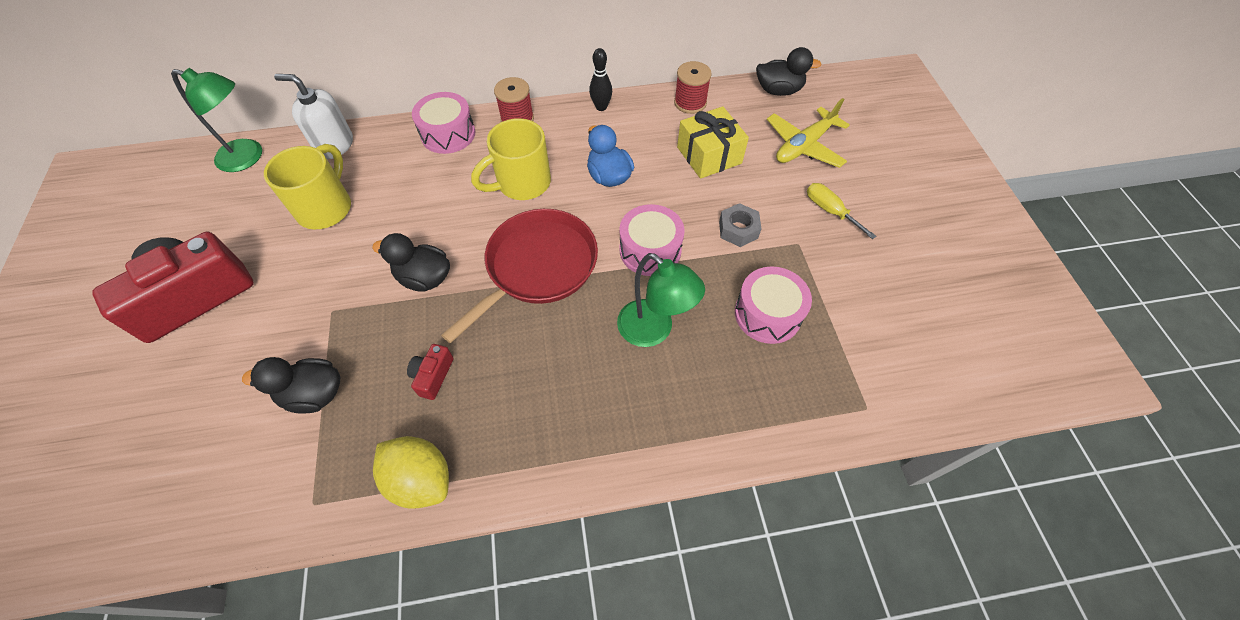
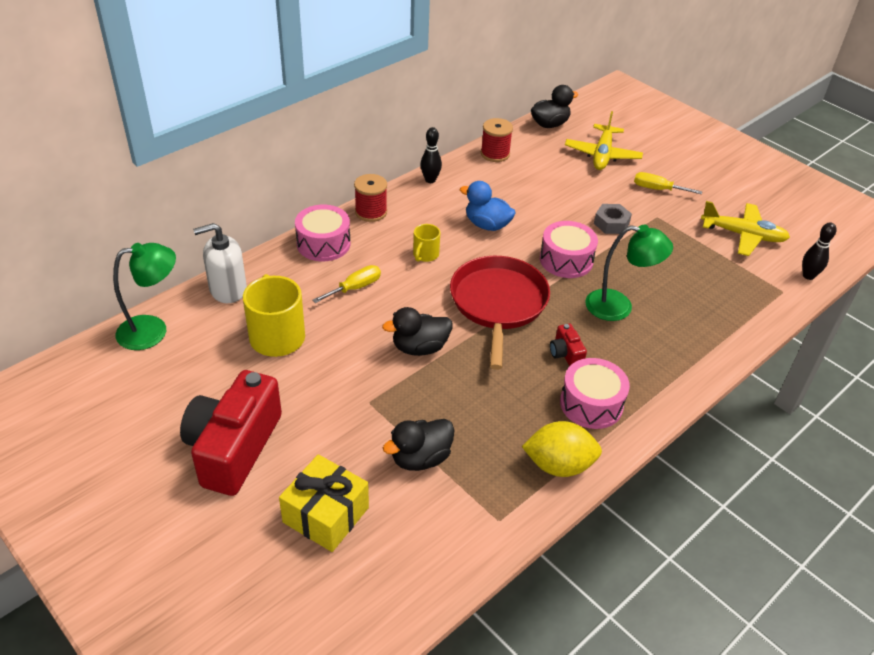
camera: 35 degrees left, 15 degrees down
(431, 189) = (355, 288): none -> yellow screwdriver
(433, 376) = (497, 404): red camera -> red camera (565, 354)
(522, 183) = (425, 255): yellow mug -> yellow mug, size x0.53
(709, 155) = (544, 184): yellow gift -> yellow gift (326, 515)
(767, 314) = (679, 266): pink drum -> pink drum (591, 404)
(883, 312) = (743, 235): none -> yellow plane
(920, 404) = (808, 276): none -> black bowling pin

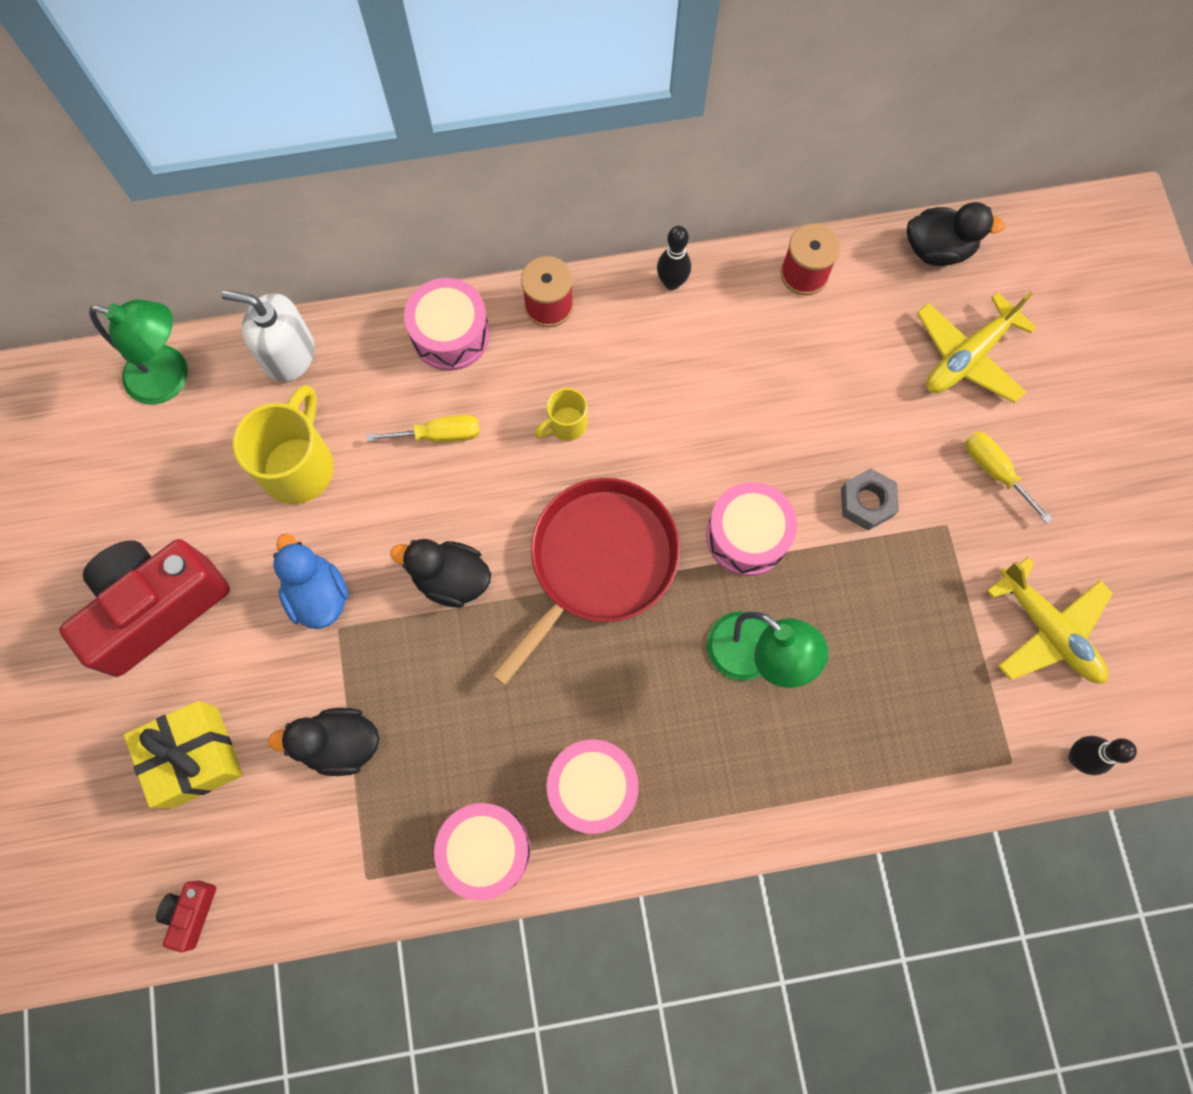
camera: 35 degrees right, 30 degrees up
(487, 225) = (688, 412): blue duck -> blue duck (318, 594)
(559, 465) = (485, 850): yellow lemon -> pink drum
(565, 354) = (621, 693): red camera -> red camera (191, 912)

